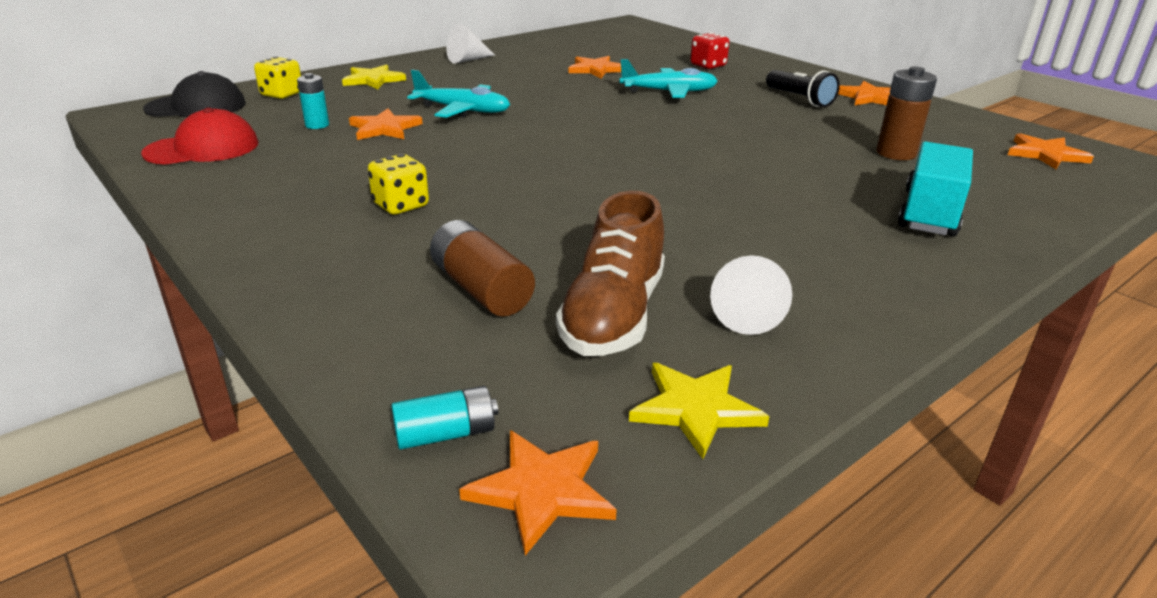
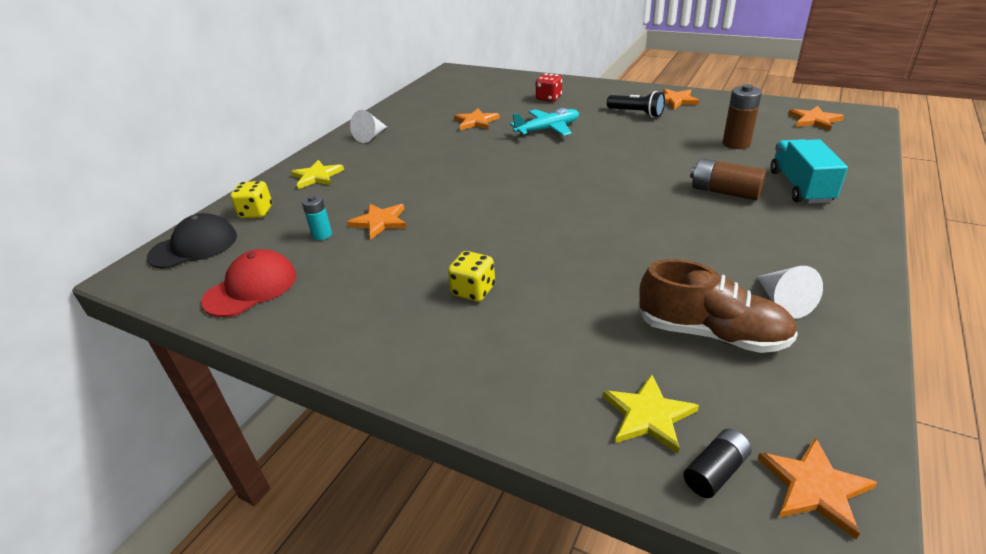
camera: 20 degrees left, 5 degrees up
(446, 434) = (715, 471): turquoise battery -> black battery
(463, 110) = (421, 187): turquoise plane -> none
(481, 289) = (608, 344): brown battery -> brown battery (724, 192)
(613, 315) = (711, 333): brown shoe -> brown shoe turned 60 degrees counterclockwise
(695, 409) = (830, 387): yellow star -> yellow star (648, 415)

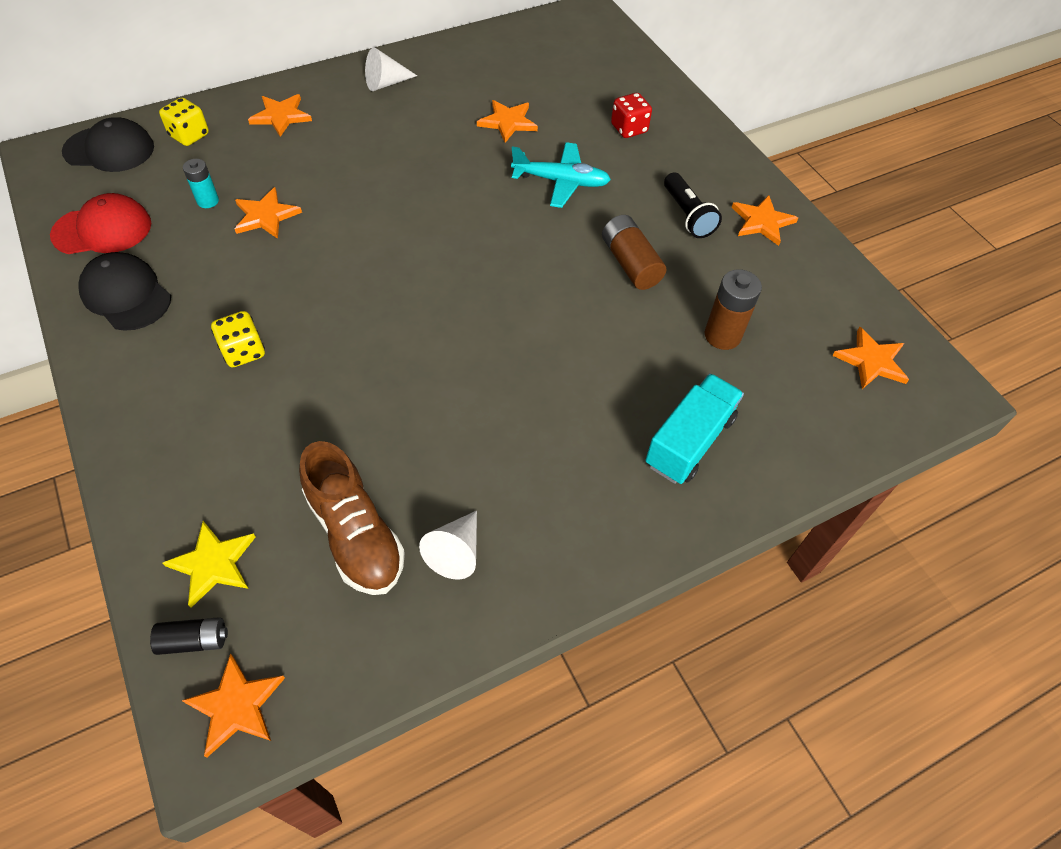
camera: 30 degrees right, 20 degrees up
(317, 176) = (281, 116): yellow star -> orange star
(327, 311) = (126, 295): none -> black cap
(724, 192) = (603, 393): brown battery -> brown battery (630, 263)

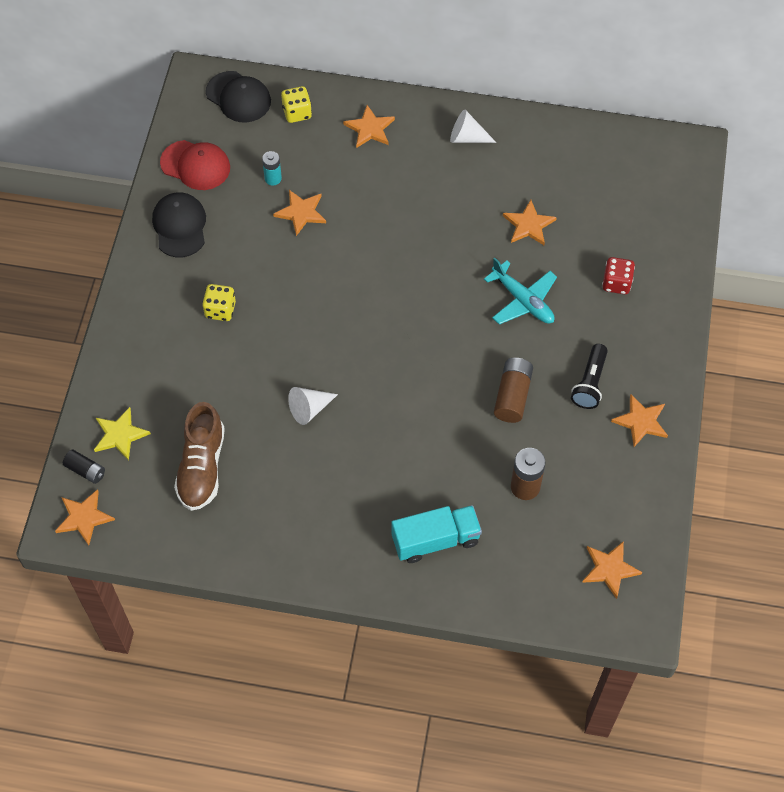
camera: 40 degrees right, 5 degrees up
(456, 551) = (246, 513): white cone -> white cone (309, 409)

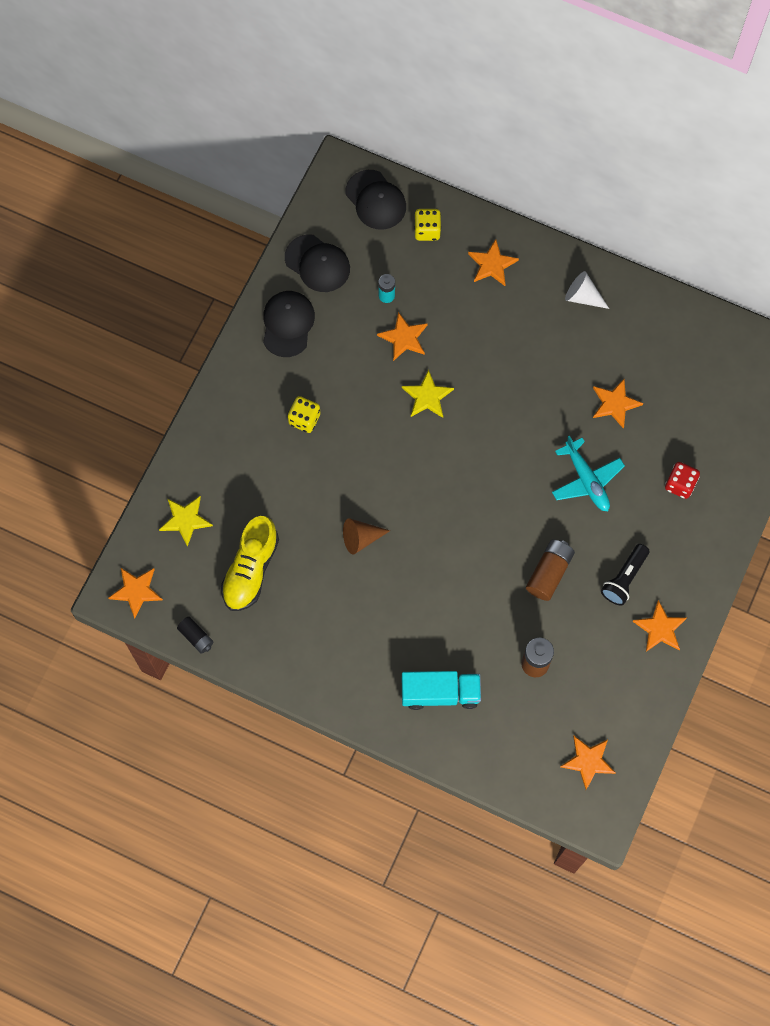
camera: 15 degrees right, 10 degrees up
(86, 470) = (147, 546): black battery -> black battery (196, 637)
(195, 165) = (317, 263): red cap -> black cap
(202, 467) = (250, 570): brown shoe -> yellow shoe
(309, 409) = (361, 538): white cone -> brown cone
(340, 260) = (427, 396): none -> yellow star

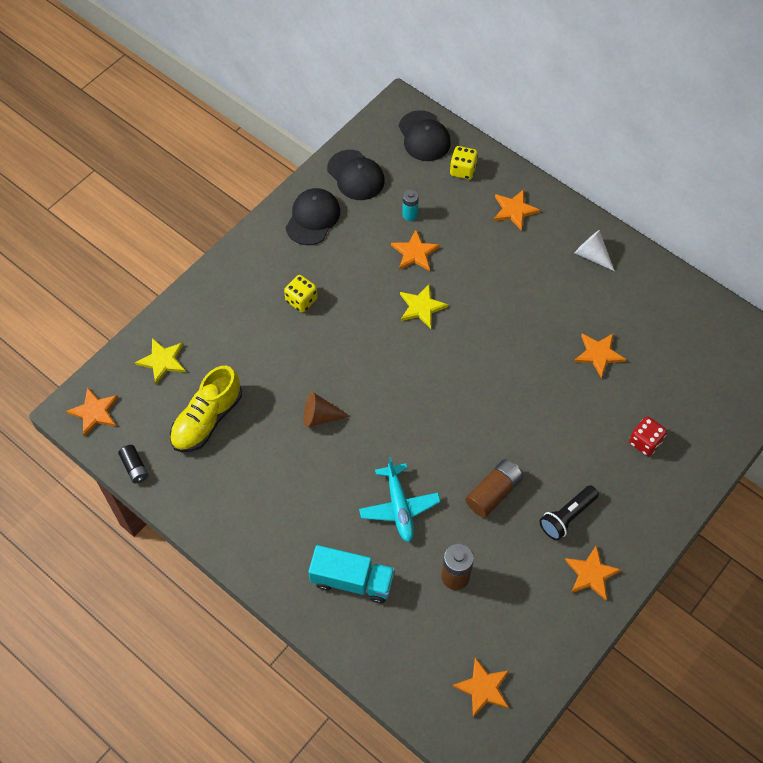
camera: 15 degrees right, 10 degrees down
(586, 480) = (553, 416): turquoise plane -> turquoise plane (399, 507)

